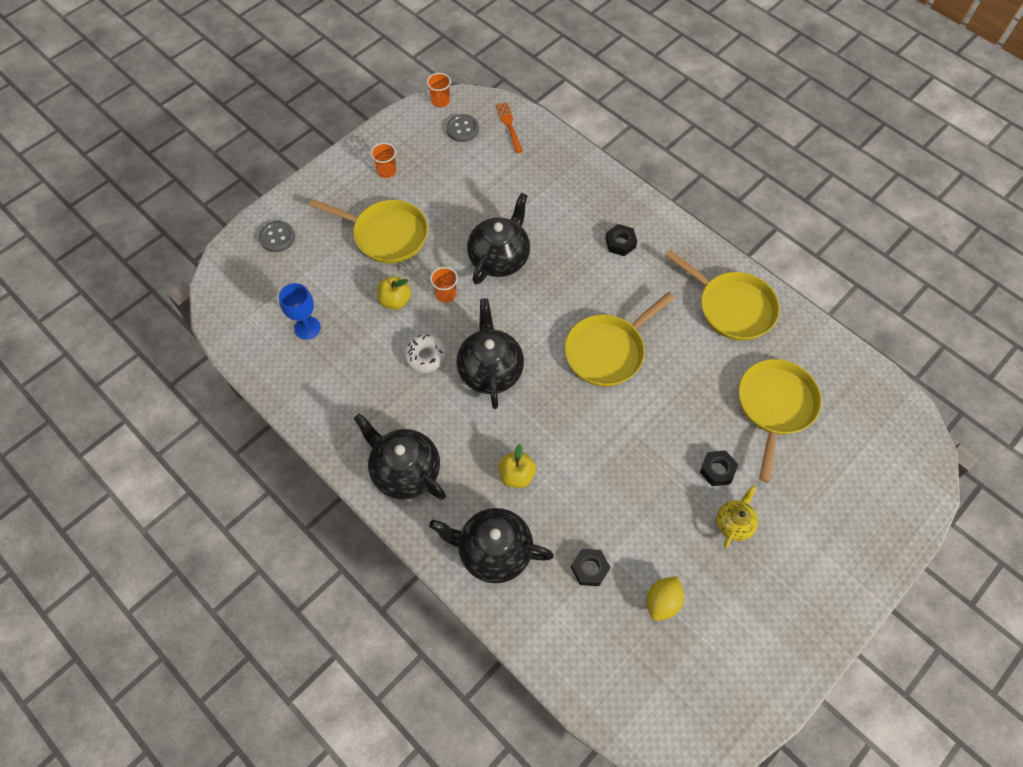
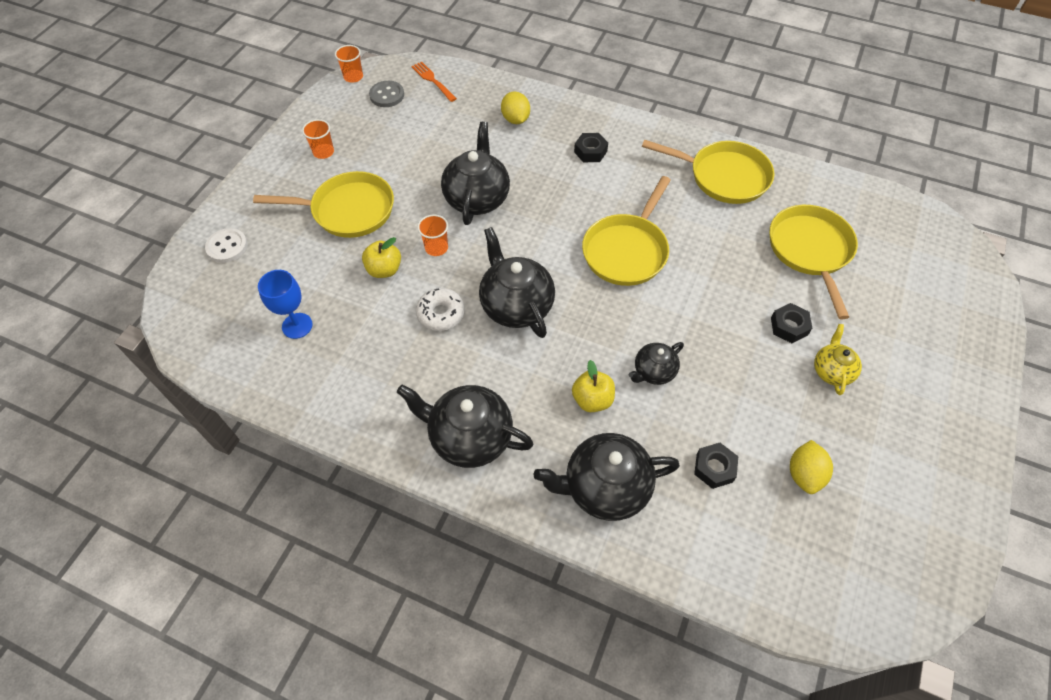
camera: 20 degrees left, 5 degrees down
(277, 237) = (227, 247): grey button -> white button
(567, 189) = (515, 119): none -> yellow lemon
(579, 469) = (653, 371): none -> black teapot

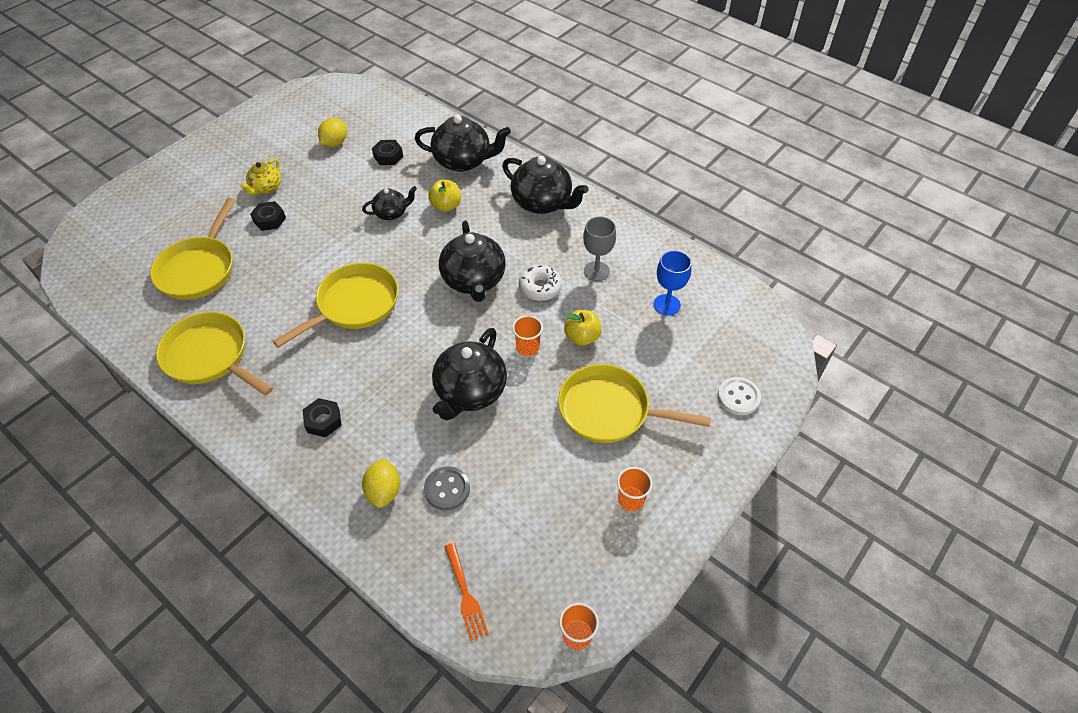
camera: 165 degrees left, 5 degrees down
(381, 349) = (596, 271): none -> grey goblet
(387, 95) = (535, 581): grey button -> grey button (447, 489)

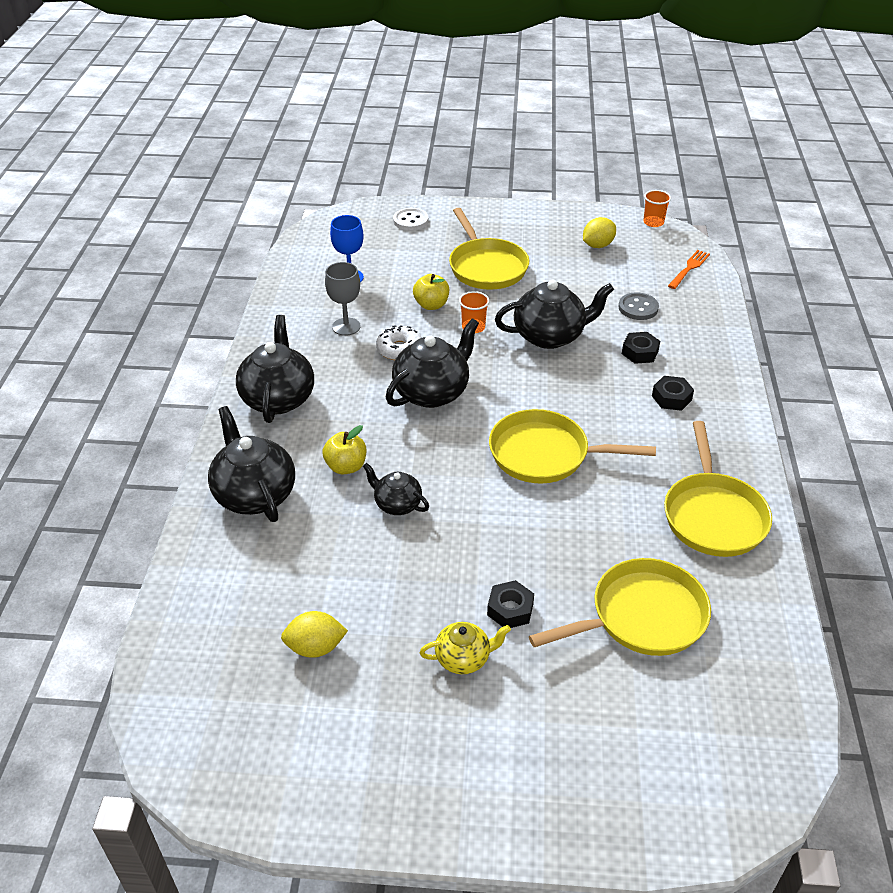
camera: 125 degrees left, 10 degrees down
(384, 491) = (678, 334): yellow lemon -> yellow lemon (597, 245)
(388, 156) = (299, 570): black nut -> black nut (640, 352)
(631, 499) = (545, 234): orange cup -> none

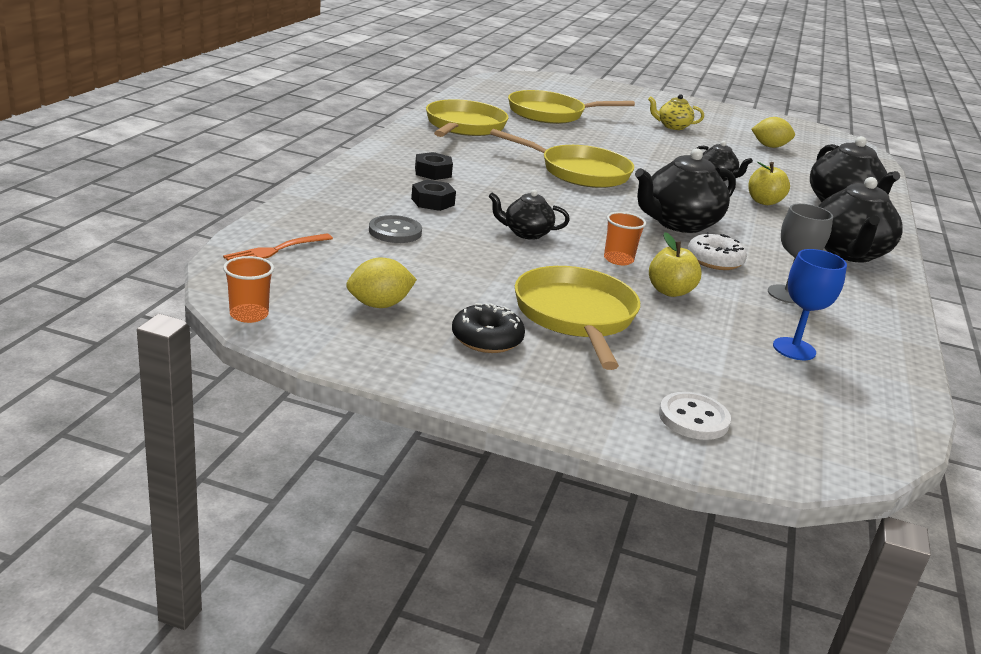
camera: 170 degrees left, 15 degrees down
(510, 609) = (637, 131): black nut -> none
(528, 239) = (487, 339): none -> black donut
(550, 336) = (526, 233): black teapot -> black teapot, size x0.56

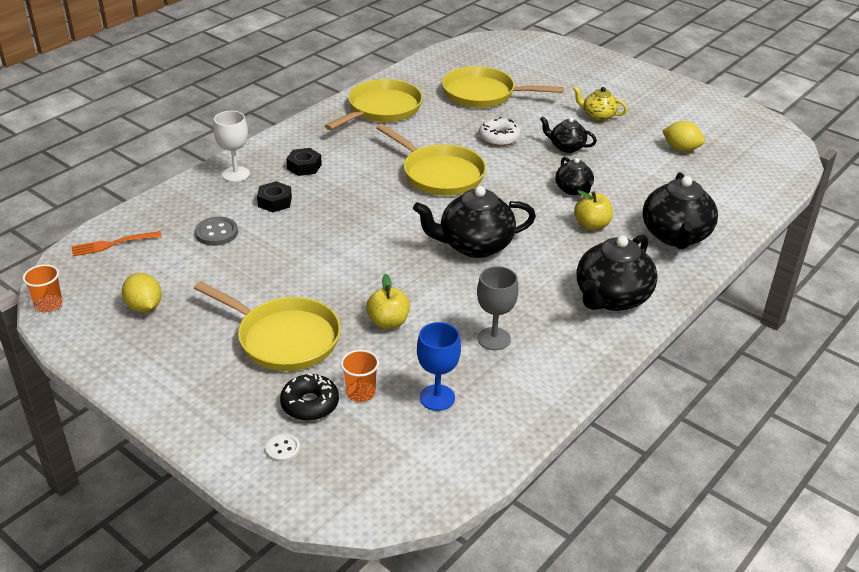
camera: 25 degrees right, 10 degrees up
(362, 182) = (236, 174): none -> white goblet
(379, 305) = (144, 307): yellow lemon -> yellow lemon turned 60 degrees clockwise
(487, 339) = (195, 350): black donut -> black donut (310, 404)
(526, 233) = (323, 244): black teapot -> black teapot (566, 147)
(576, 316) = (283, 338): yellow pan -> yellow pan turned 105 degrees clockwise
(618, 259) = (376, 282): orange cup -> orange cup (360, 393)
(693, 418) = (283, 449): white button -> white button, size x0.64
(714, 260) = (465, 293): white donut -> white donut (499, 138)

